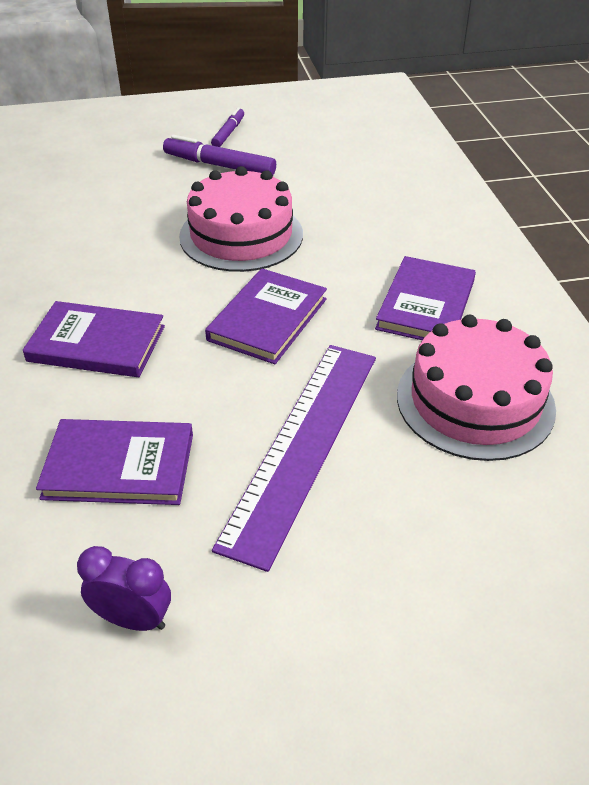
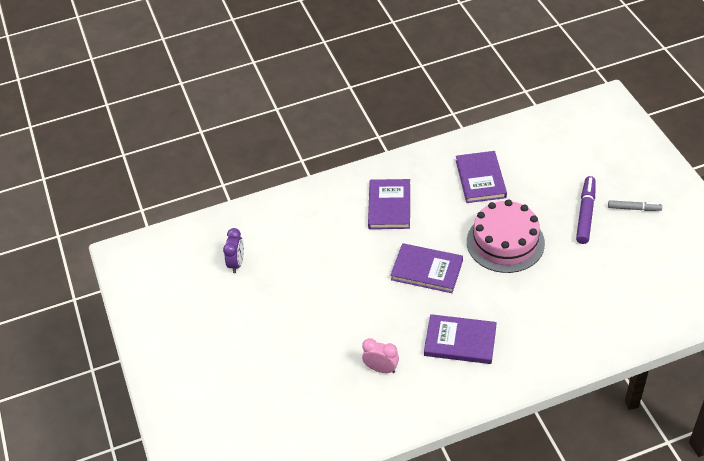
camera: 85 degrees right, 5 degrees up
(119, 466) = (311, 238): purple book -> purple book (480, 179)
(228, 133) = (634, 208): purple marker -> grey marker
(302, 444) = (336, 300): purple ruler -> none
(475, 401) = (381, 369): pink cake -> pink clock

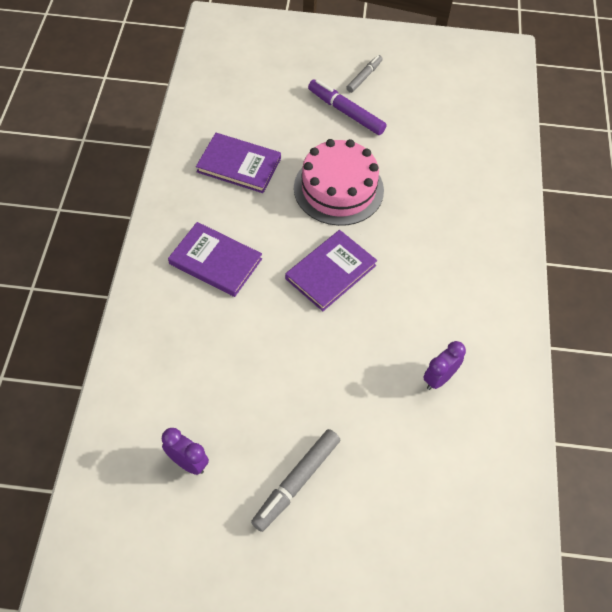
camera: 70 degrees left, 10 degrees up
(255, 322) = (296, 482): none -> grey marker
(381, 369) = (439, 378): pink clock -> purple clock
(460, 341) = (442, 290): purple book -> none

